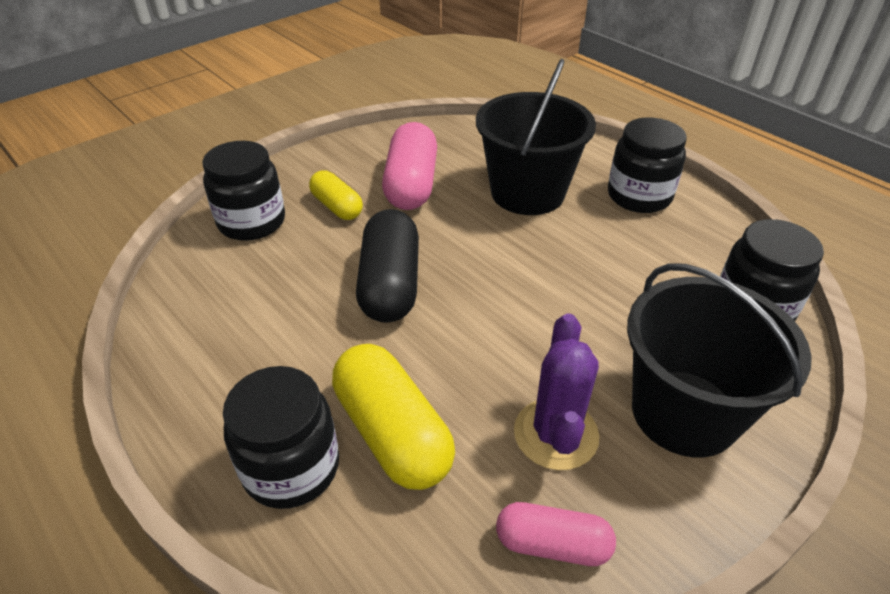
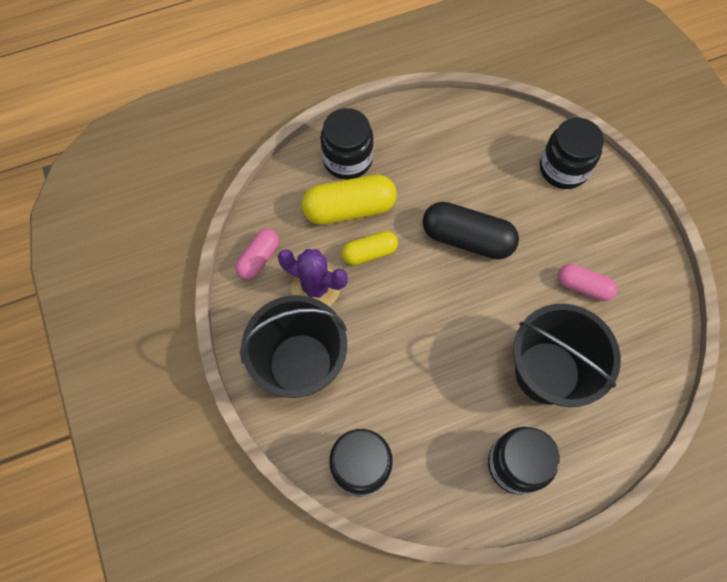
camera: 110 degrees right, 25 degrees up
(337, 207) = (567, 226): yellow capsule -> yellow capsule (369, 253)
(411, 184) = (583, 286): pink capsule -> pink capsule, size x0.60

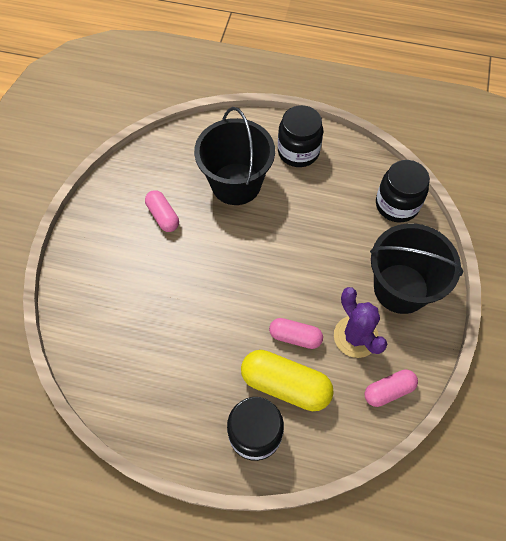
camera: 145 degrees left, 5 degrees down
(369, 253) = (295, 337): yellow capsule -> pink capsule
(467, 239) = (212, 299): black capsule -> none
(563, 169) = (91, 304): black jar -> none

